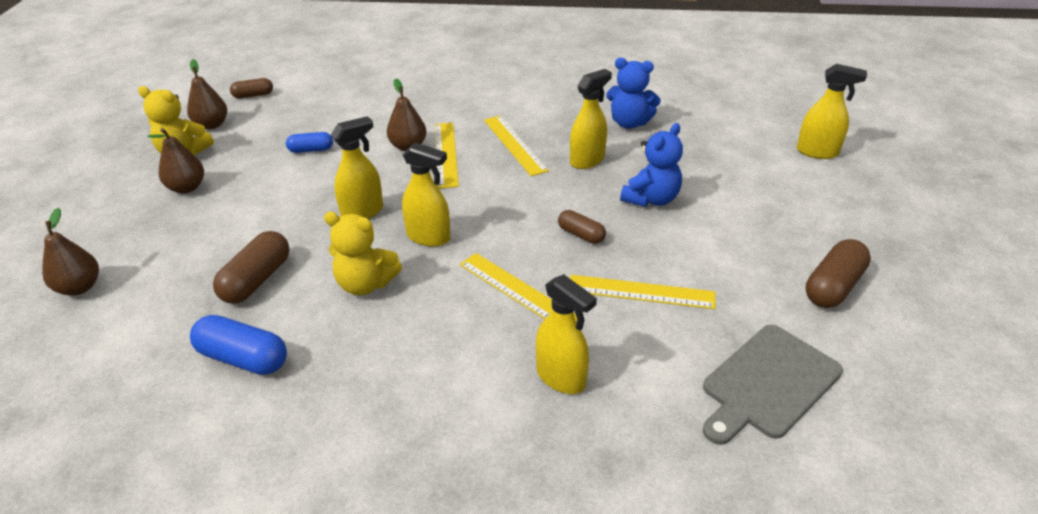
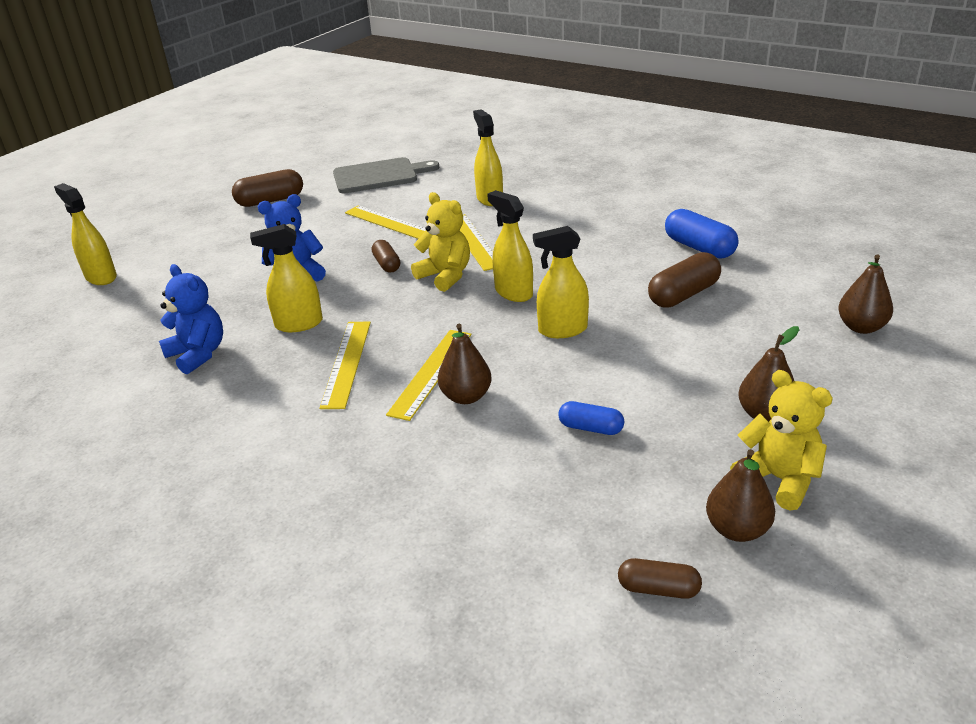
camera: 150 degrees left, 5 degrees down
(365, 284) = (588, 271): yellow teddy bear -> yellow teddy bear (445, 276)

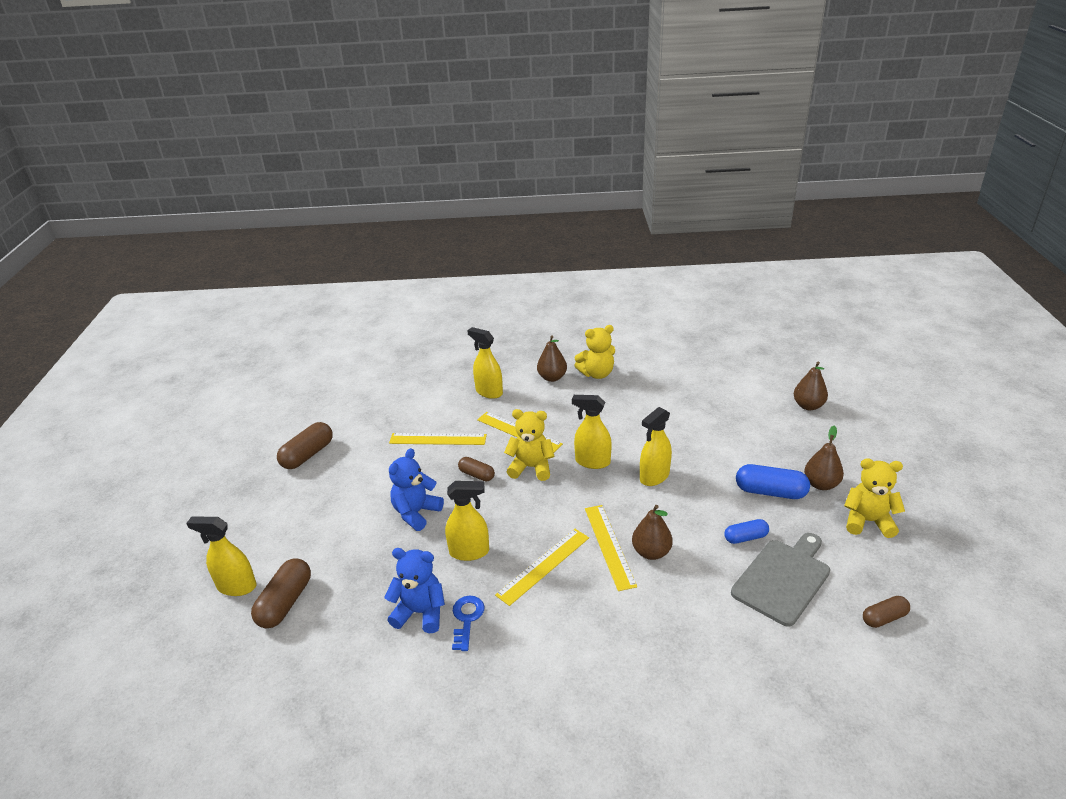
camera: 35 degrees left, 0 degrees up
(226, 376) = (467, 619): none -> blue key
(298, 324) = (469, 552): yellow spray bottle -> yellow spray bottle turned 135 degrees counterclockwise
(346, 363) = (543, 566): yellow ruler -> yellow ruler turned 75 degrees clockwise
(379, 176) = (377, 400): grey cutting board -> grey cutting board (783, 579)
(625, 215) = (597, 374): none -> yellow teddy bear
(683, 295) = (696, 421): brown capsule -> brown capsule (285, 603)
(699, 247) = (668, 383): blue capsule -> blue capsule (770, 492)
(737, 529) = (881, 562): brown pear -> brown pear (552, 377)

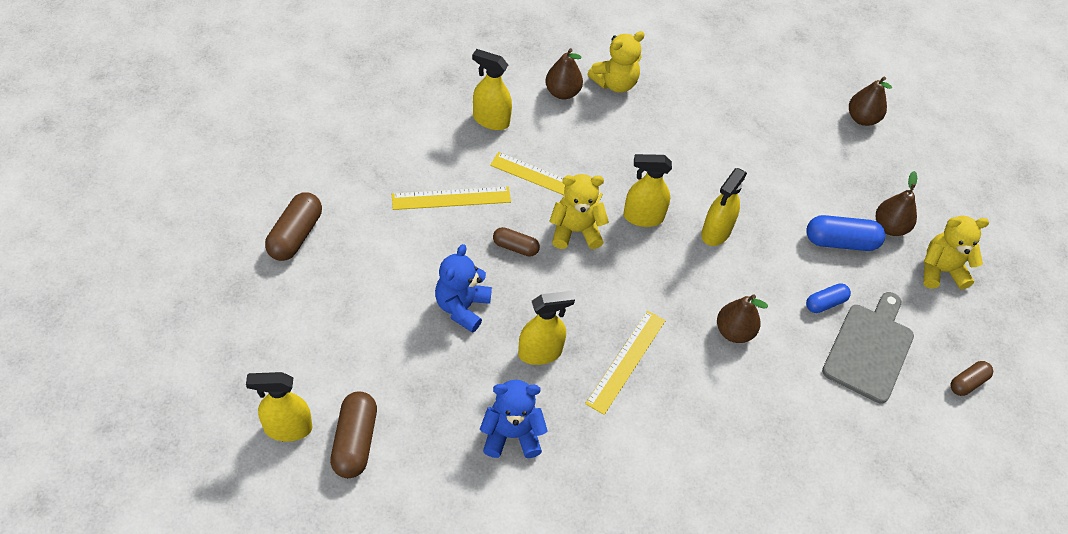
camera: 20 degrees left, 20 degrees up
(467, 619) = (564, 436): blue key -> none
(609, 546) = (689, 328): yellow ruler -> none

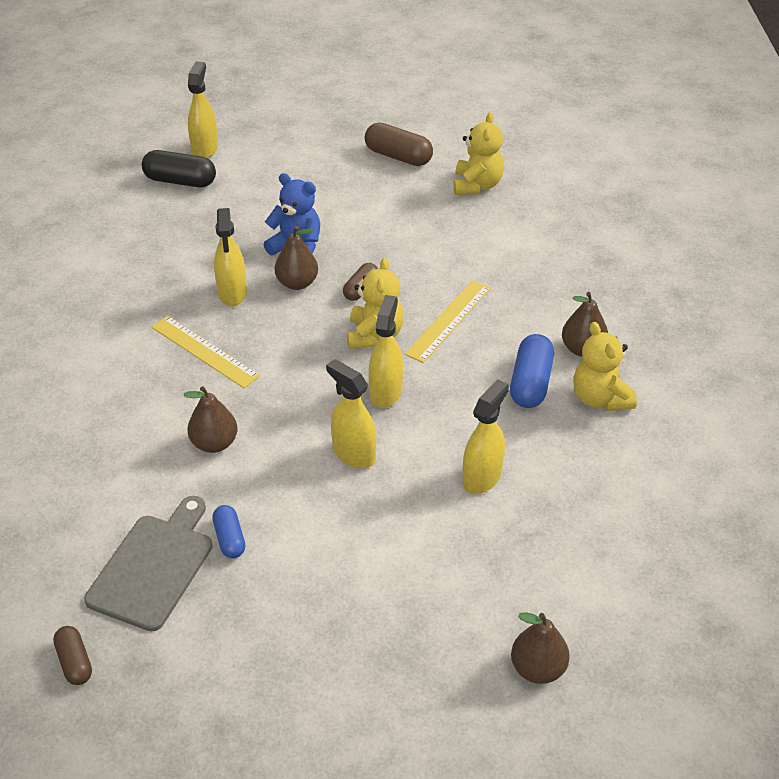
camera: 105 degrees right, 10 degrees down
(355, 441) = (180, 181): brown capsule -> black capsule
(451, 198) = (430, 251): yellow ruler -> none
(490, 120) = (538, 287): yellow spray bottle -> yellow spray bottle (482, 477)
(511, 434) = (153, 267): blue teddy bear -> none
(841, 242) = (317, 579): blue capsule -> blue capsule (530, 383)
(869, 349) = (154, 567): grey cutting board -> grey cutting board turned 105 degrees counterclockwise
(890, 227) = (332, 645): brown pear -> brown pear (297, 283)
(941, 270) = (248, 688): yellow teddy bear -> yellow teddy bear (477, 185)

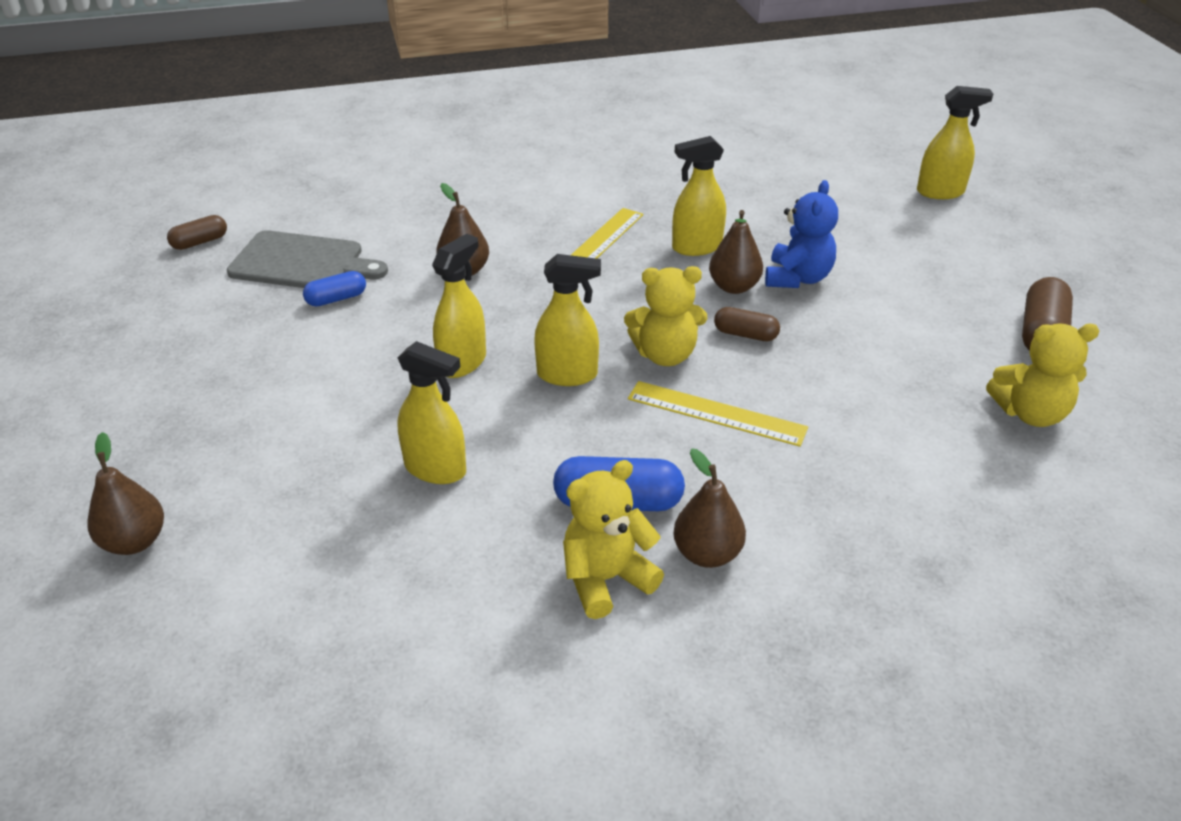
camera: 80 degrees right, 5 degrees down
(180, 181) = (870, 187): black capsule -> none

